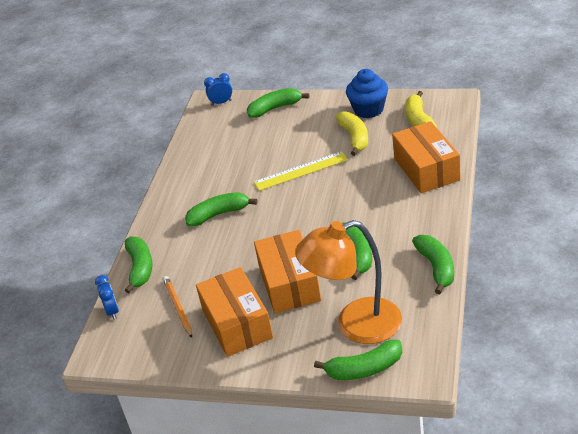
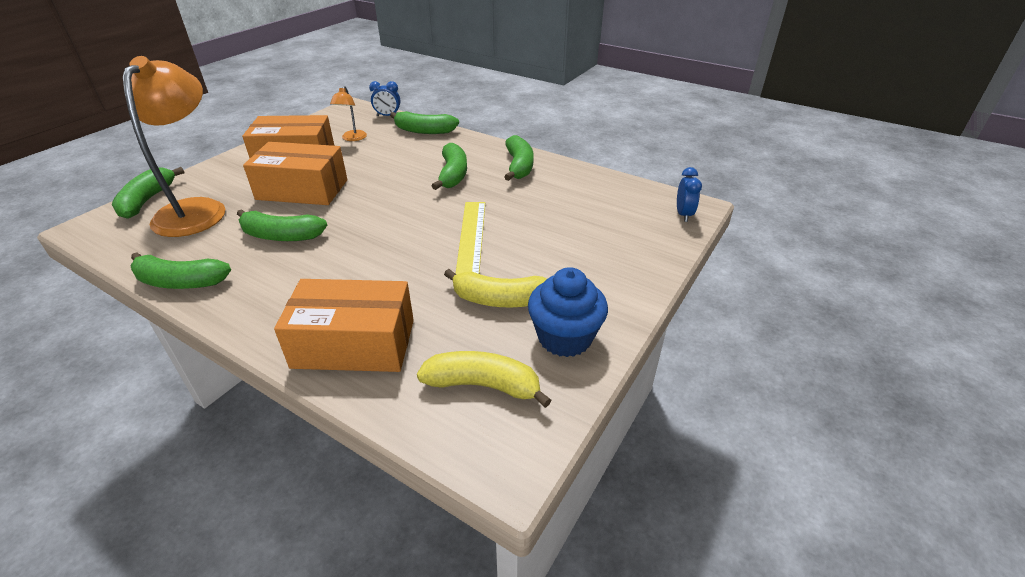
camera: 105 degrees right, 0 degrees up
(178, 307) = (352, 138): orange pencil -> orange lamp
(275, 108) = (637, 251): green banana -> green banana (519, 166)

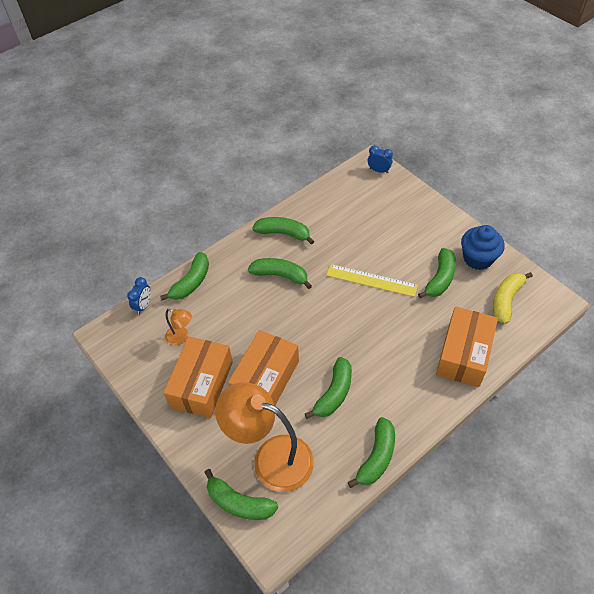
camera: 70 degrees left, 15 degrees up
(500, 299) = (440, 279): yellow banana -> green banana

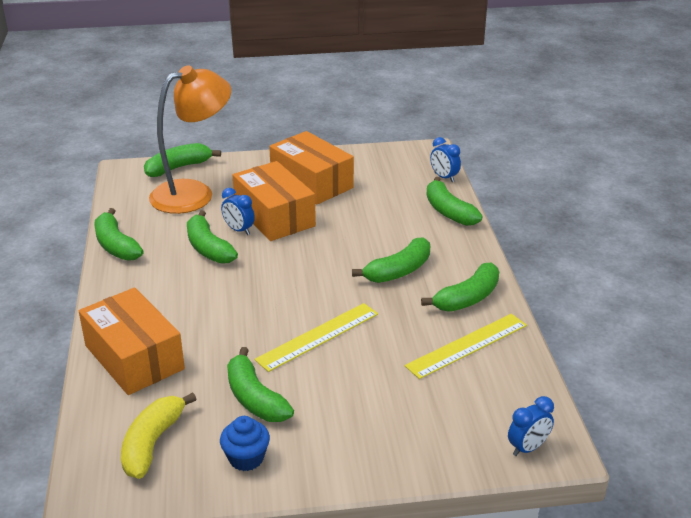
camera: 120 degrees right, 20 degrees down
(181, 337) = (379, 187): orange lamp -> none
(299, 389) = (239, 230): none -> blue clock
(325, 217) = (467, 345): none -> yellow ruler
(478, 258) = (246, 458): blue cupcake -> blue cupcake, size x0.65
(506, 300) = (152, 443): yellow banana -> yellow banana turned 135 degrees counterclockwise

